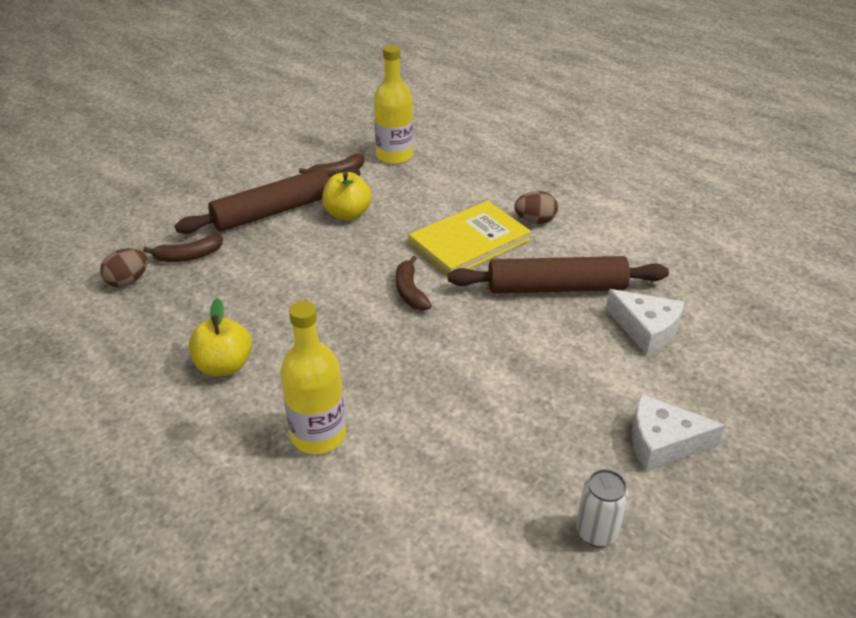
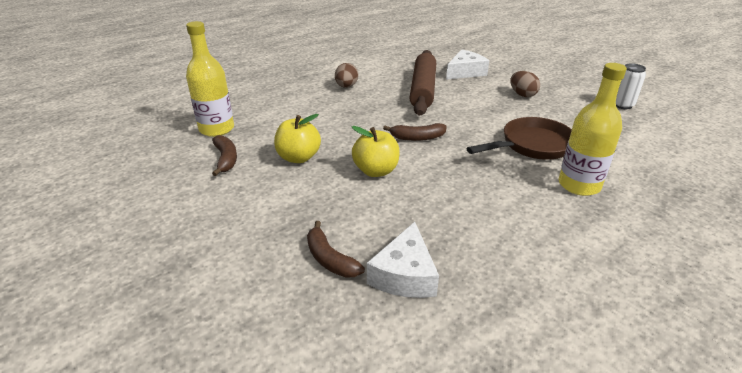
camera: 80 degrees left, 5 degrees down
(128, 281) = (363, 309): brown egg -> brown egg (522, 95)
(188, 256) = (329, 259): brown banana -> brown banana turned 150 degrees clockwise
(224, 366) = (508, 231): yellow apple -> yellow apple (376, 171)
(273, 212) = (271, 199): brown rolling pin -> none
(413, 396) = (532, 146): none -> brown pan
(469, 242) = (362, 110): yellow book -> none
(662, 442) = (554, 82): white cheese -> white cheese (404, 275)

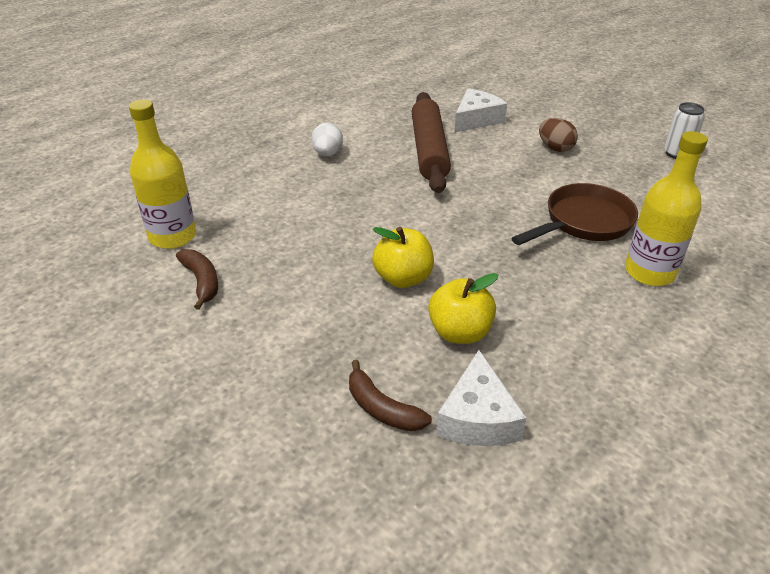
camera: 10 degrees left, 5 degrees up
(298, 157) = (298, 269): yellow apple -> yellow apple (459, 332)
(346, 86) = (327, 154): brown egg -> white egg
(417, 138) = (441, 224): brown banana -> none

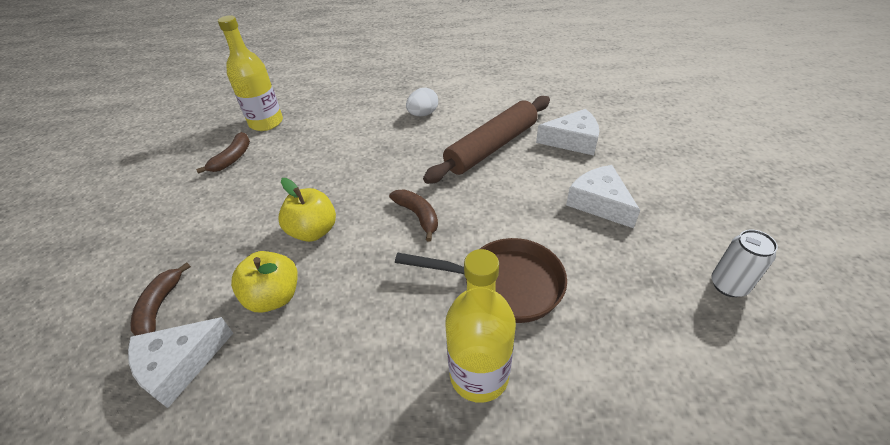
camera: 50 degrees right, 5 degrees up
(461, 221) = (418, 216): none -> brown banana
(555, 148) = (599, 203): brown egg -> white cheese

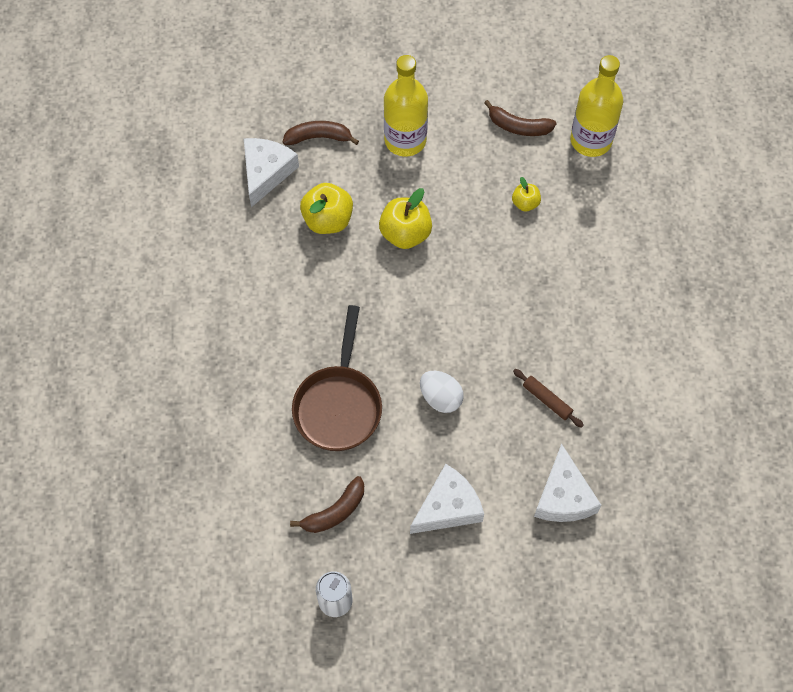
camera: 85 degrees right, 20 degrees up
(179, 365) = (266, 172): white cheese -> white cheese turned 60 degrees clockwise
(309, 156) = (525, 203): none -> yellow apple
(418, 216) = (427, 326): brown banana -> brown banana (335, 511)
(423, 114) = (617, 318): white egg -> white egg (440, 398)
(479, 375) = (252, 382): yellow bottle -> yellow bottle (405, 140)
(492, 147) = (547, 400): brown rolling pin -> brown rolling pin, size x0.40

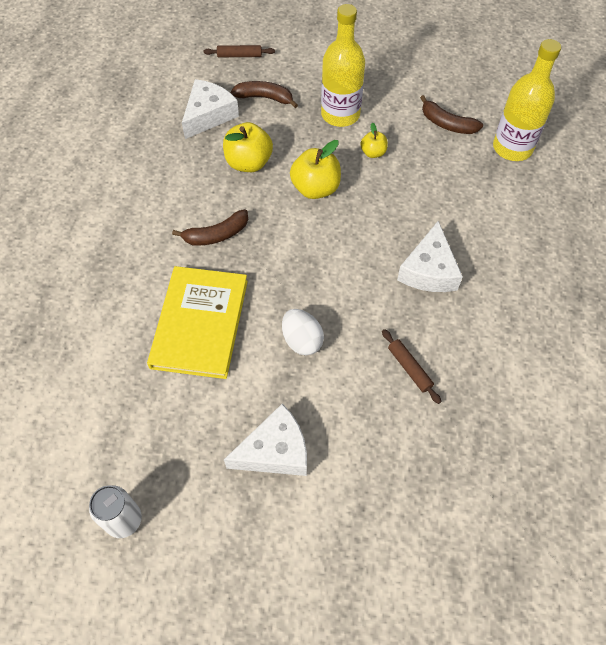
camera: 15 degrees right, 5 degrees down
(274, 89) = (239, 55): none -> brown rolling pin
(335, 511) = (158, 425): brown banana -> brown banana (216, 235)
(339, 405) = (200, 323): brown pan -> yellow book
(525, 203) = (436, 187): yellow apple -> yellow apple (373, 153)
(563, 496) = (401, 471): white cheese -> white cheese (429, 270)

